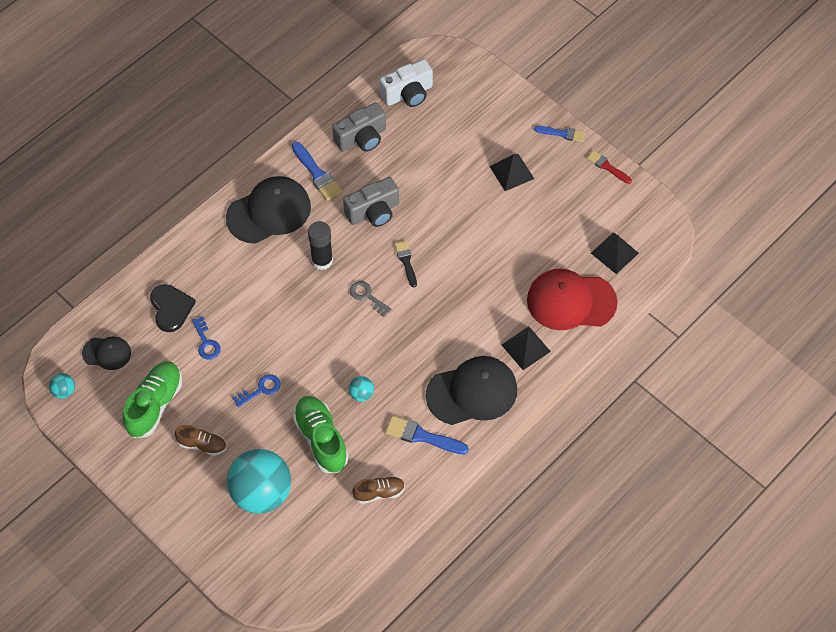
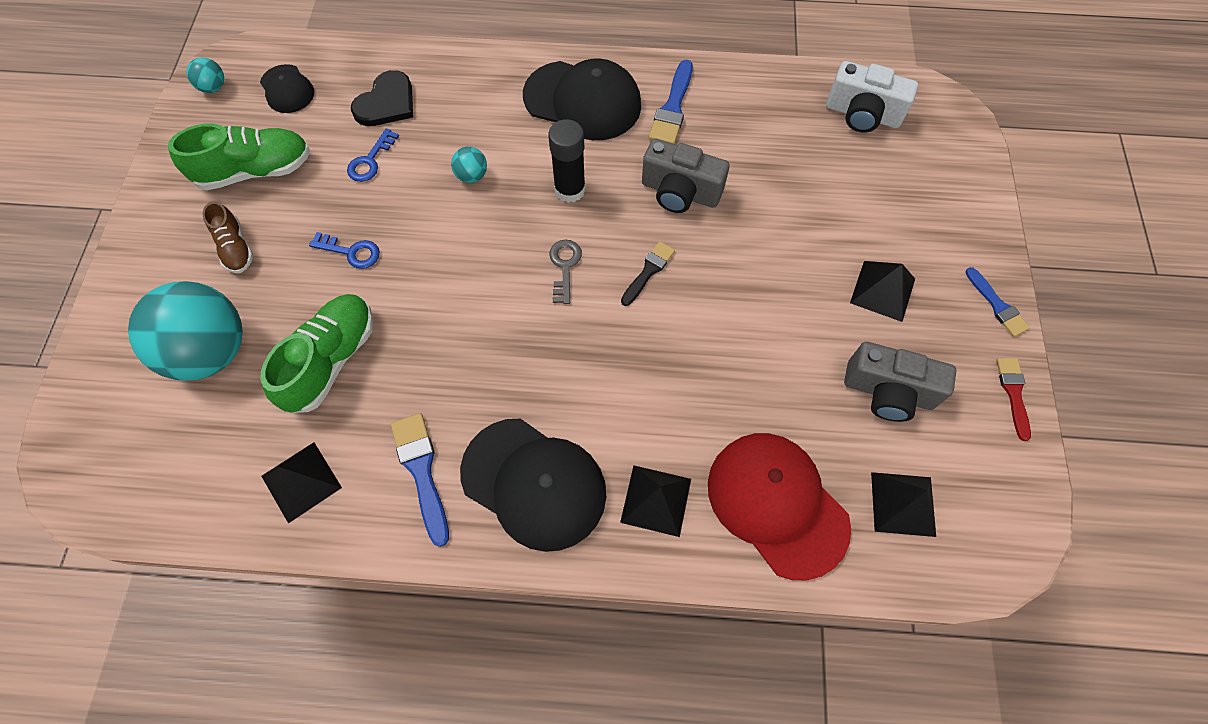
camera: 50 degrees right, 5 degrees up
(361, 394) = (427, 357): turquoise ball -> turquoise ball (472, 176)
(362, 138) = (760, 114): grey camera -> grey camera (888, 392)
(379, 492) = (301, 481): brown shoe -> black pyramid

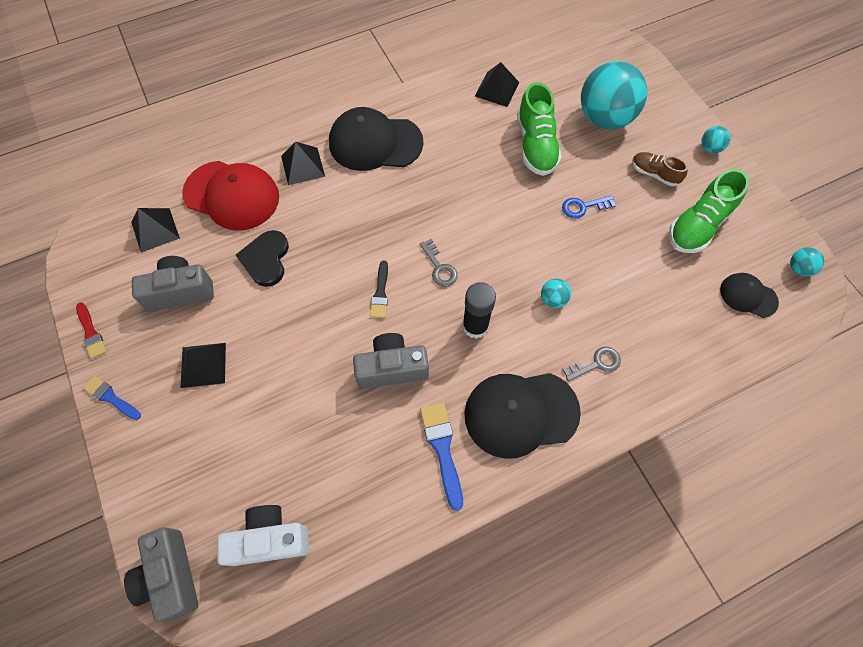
camera: 150 degrees right, 0 degrees up
(141, 244) = (710, 148): none -> turquoise ball
(370, 160) = (632, 273): blue key -> none
(386, 102) = (667, 325): black heart -> black heart (266, 259)
(421, 471) = (439, 121): blue brush -> none
(482, 104) = (596, 364): none -> grey key
(959, 127) = (171, 576): none -> grey camera

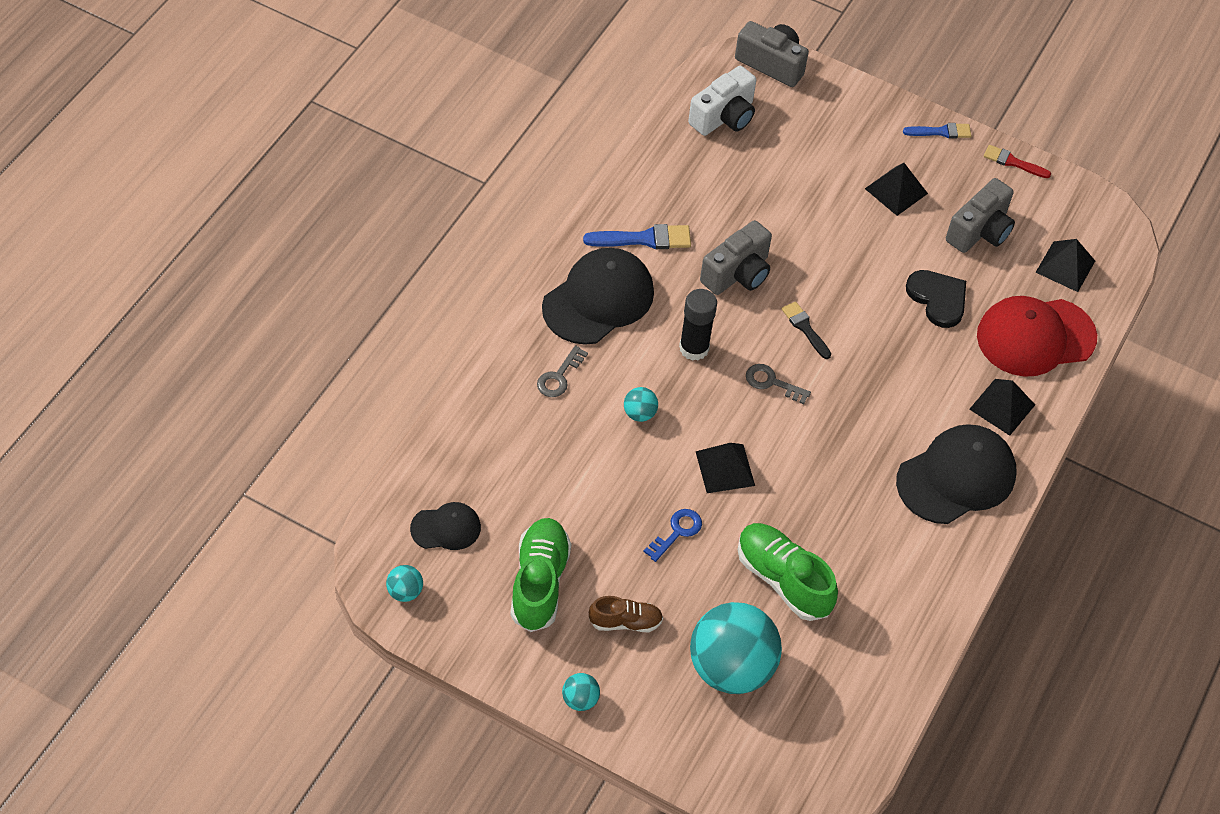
camera: 140 degrees right, 10 degrees down
(442, 449) = (644, 239): blue brush -> blue brush turned 45 degrees counterclockwise
(497, 89) = (887, 632): black pyramid -> black pyramid (725, 468)

